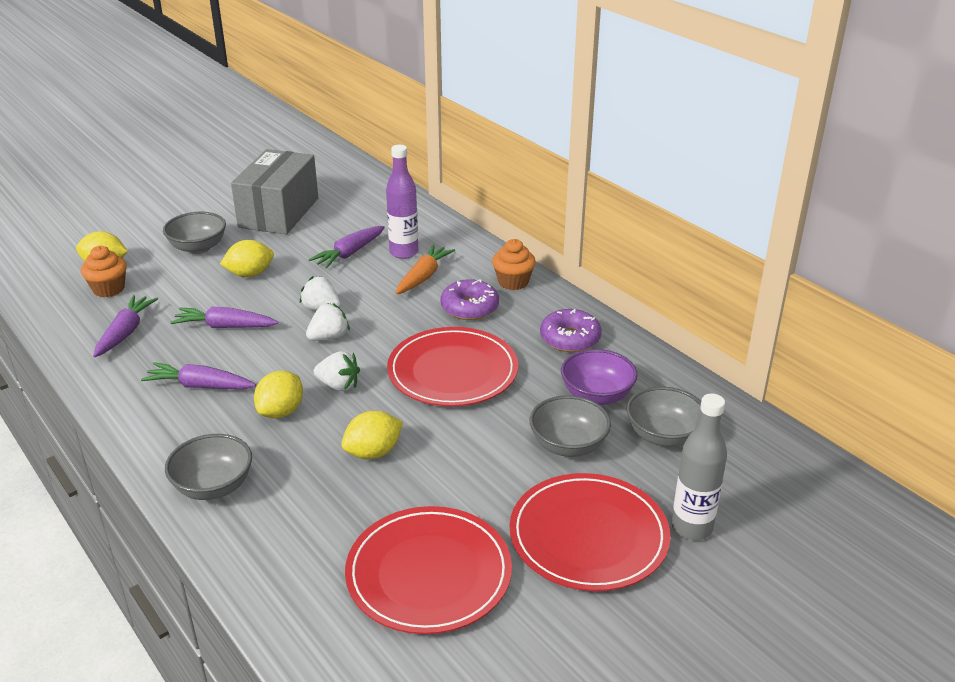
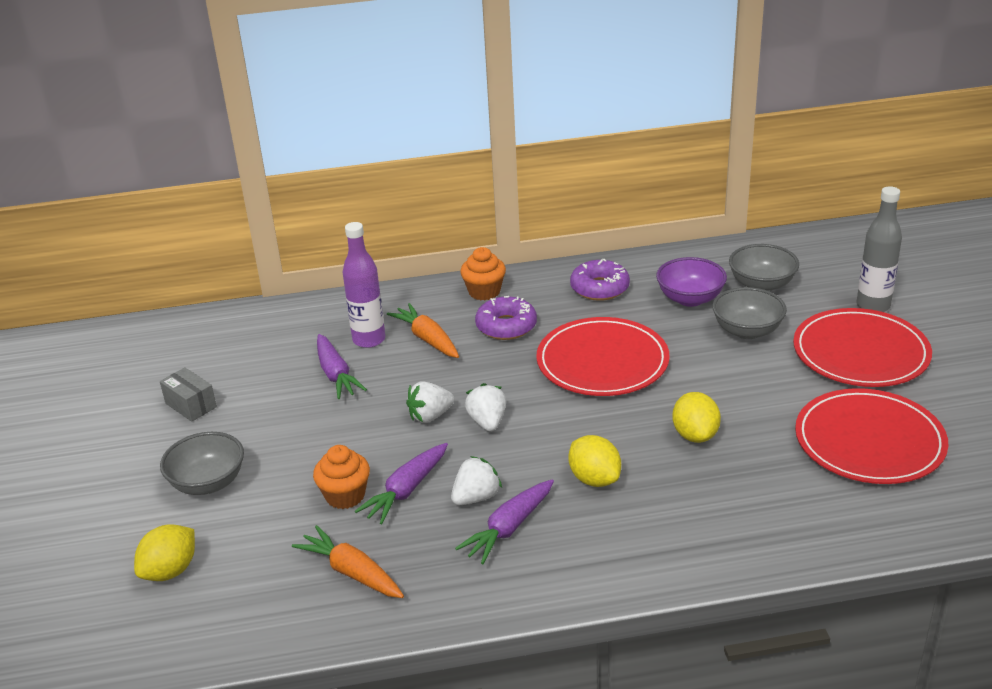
camera: 60 degrees left, 0 degrees up
(108, 289) = (235, 575): orange cupcake -> orange cupcake (345, 496)
(126, 332) = (351, 572): purple carrot -> orange carrot
(213, 486) = (688, 546): grey bowl -> none
(250, 274) = (311, 453): yellow lemon -> none
(279, 213) = (191, 405): grey box -> grey box, size x0.44
(338, 385) = (576, 433): white strawberry -> white strawberry (476, 497)

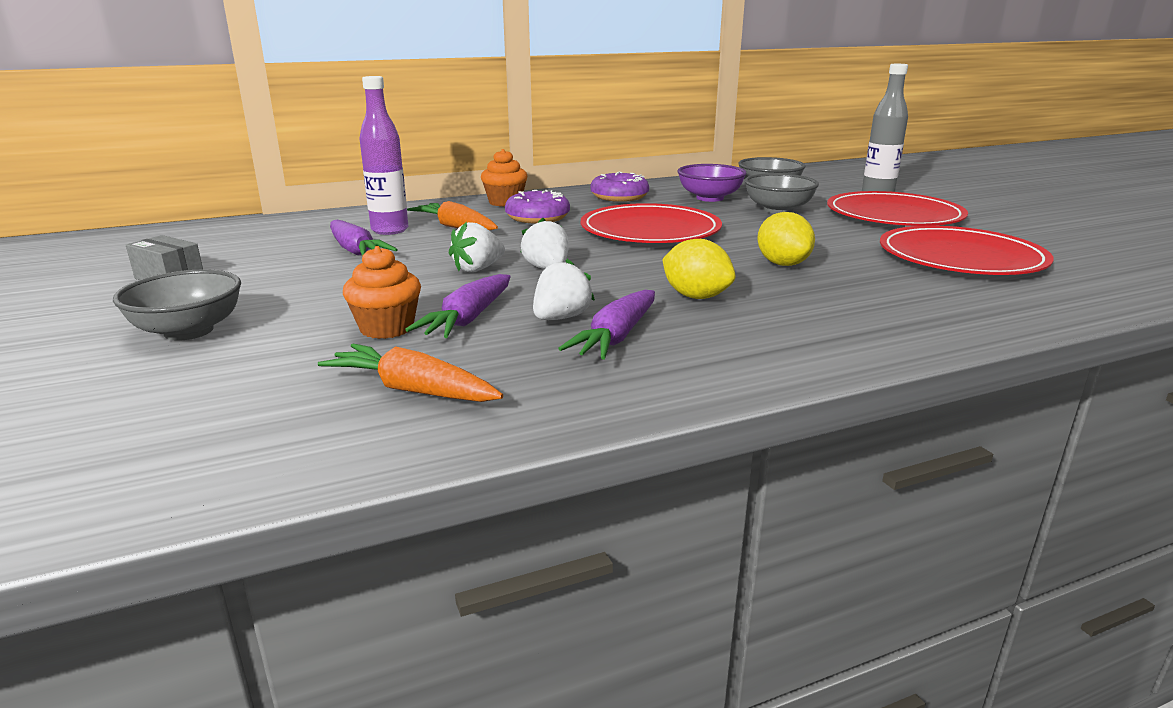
camera: 15 degrees left, 10 degrees down
(170, 571) = (118, 412): yellow lemon -> none

